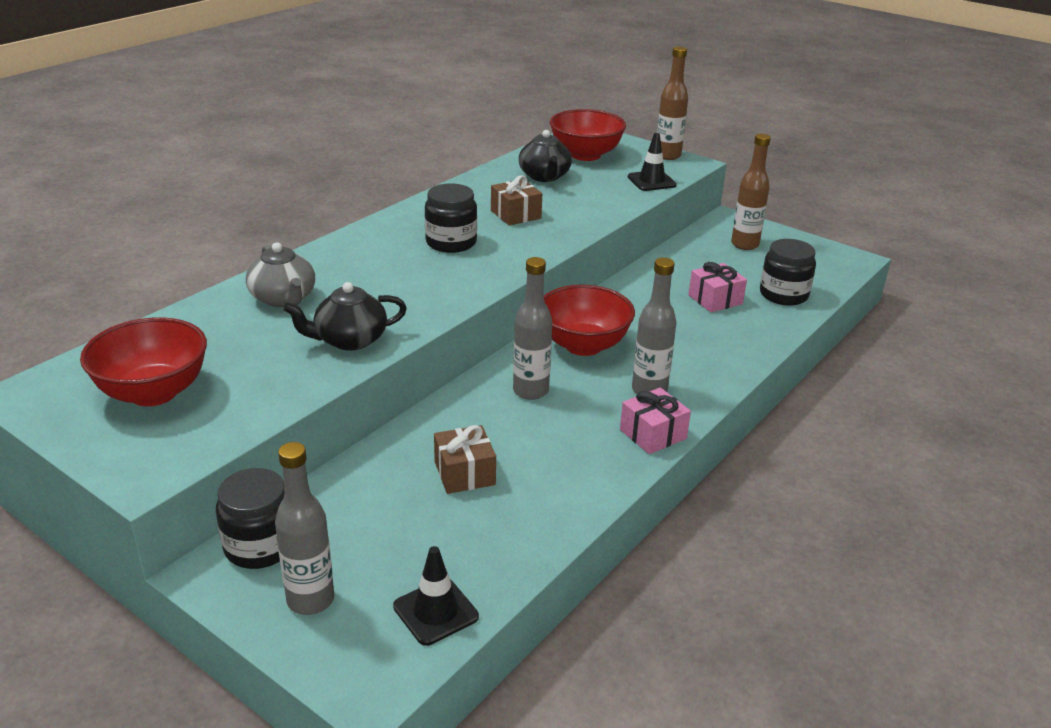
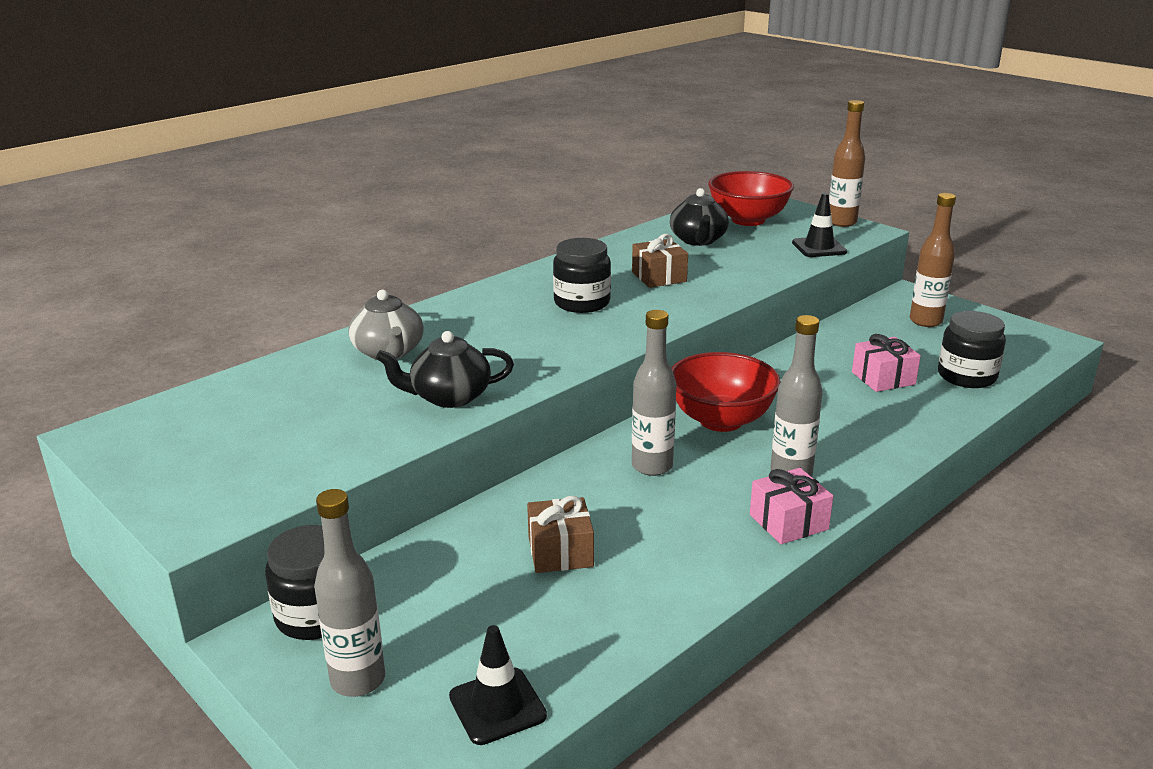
camera: 10 degrees right, 5 degrees down
(153, 392) = (228, 440): red bowl -> none

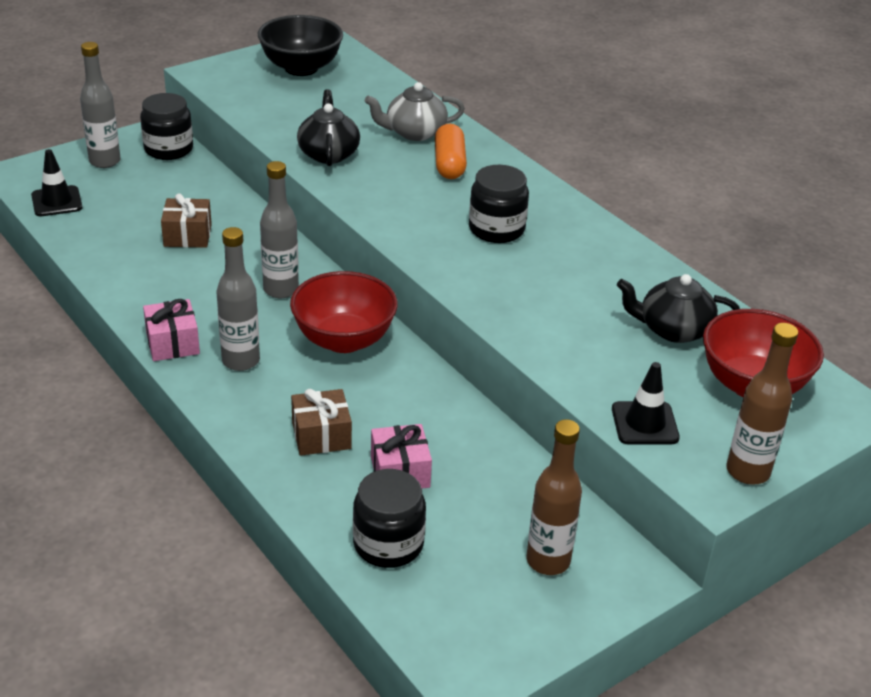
camera: 95 degrees right, 10 degrees up
(195, 442) = (301, 68): none -> black bowl
(459, 330) = (449, 164): none -> orange capsule
(659, 277) = (557, 283): brown gift -> brown gift (321, 435)

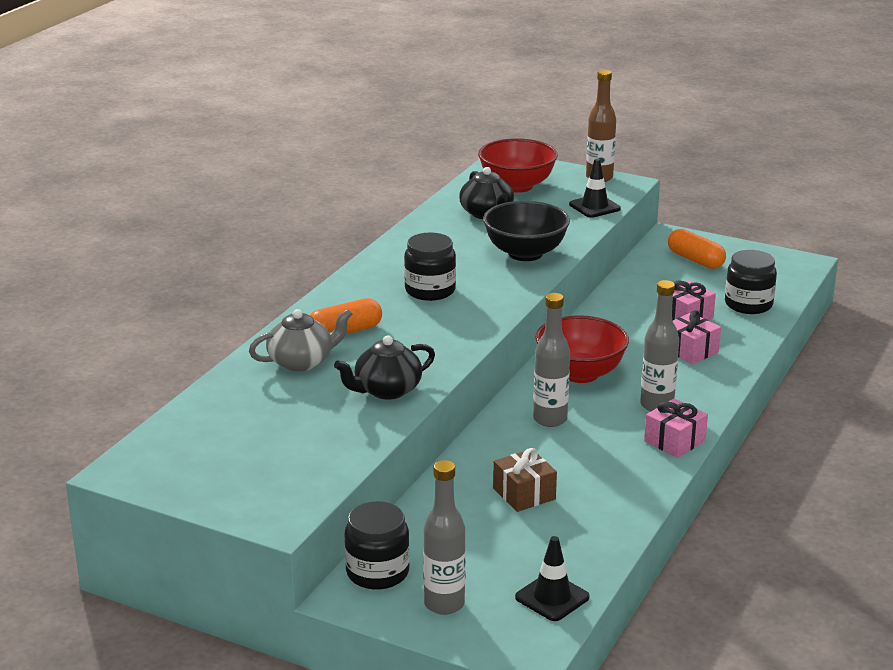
camera: 115 degrees left, 10 degrees down
(301, 68) = (212, 462): black bowl -> black bowl (525, 253)
(321, 435) = (690, 351): brown gift -> pink gift
(414, 132) = (302, 361): grey teapot -> grey teapot turned 75 degrees counterclockwise
(548, 561) = (695, 260): brown bottle -> orange capsule

